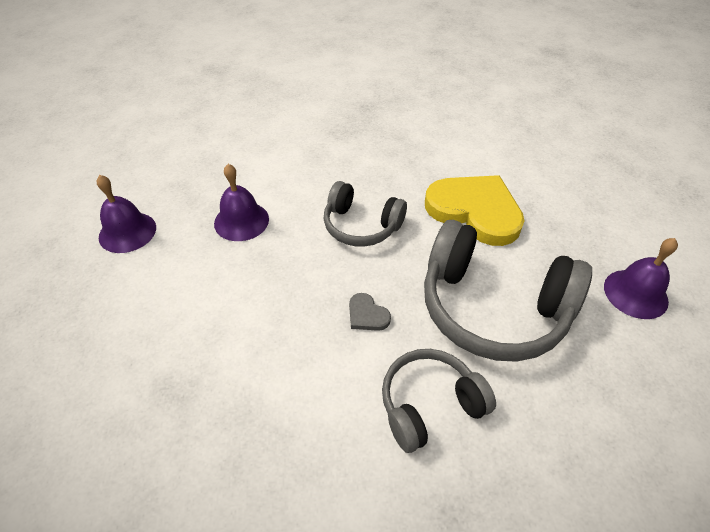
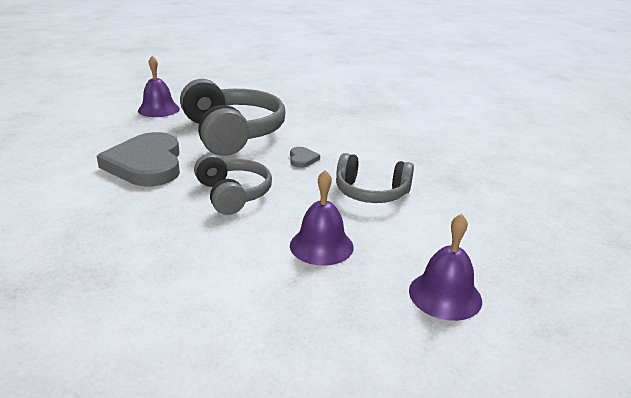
camera: 140 degrees left, 20 degrees down
(430, 405) = (319, 127): grey headphones -> grey headphones (371, 192)
(475, 211) = (146, 164): yellow heart -> grey heart

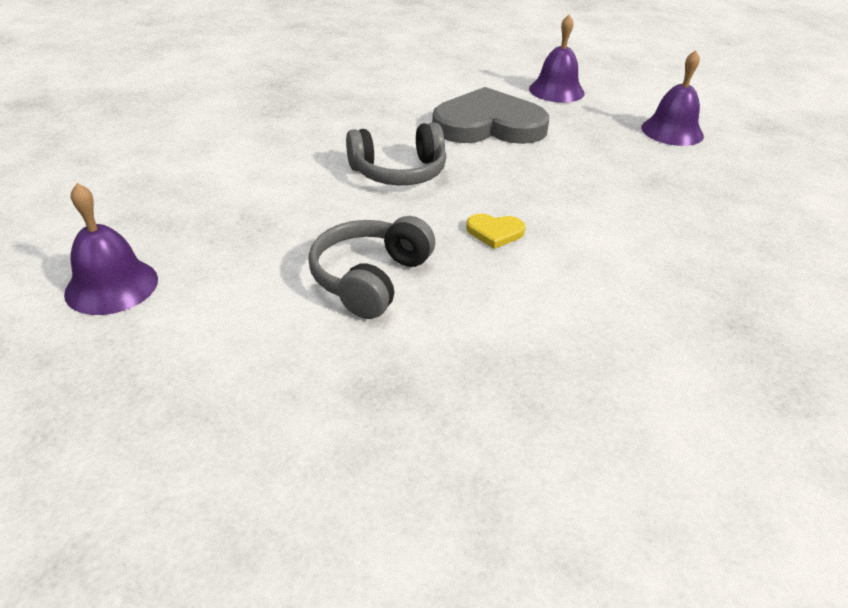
camera: 100 degrees right, 10 degrees up
(232, 133) = (589, 181): grey headphones -> none
(302, 159) = (495, 232): grey heart -> yellow heart
(321, 246) = (259, 217): purple bell -> purple bell (556, 90)

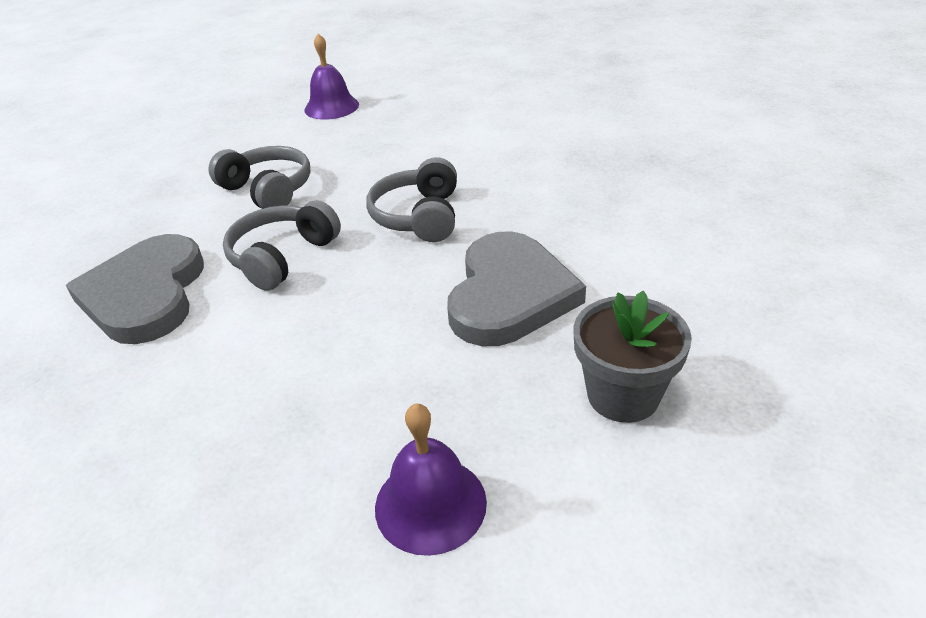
camera: 110 degrees right, 0 degrees up
(495, 232) = (283, 257): yellow heart -> grey headphones
(556, 90) = (623, 395): purple bell -> grey flower pot
(598, 303) = (146, 294): none -> grey heart

